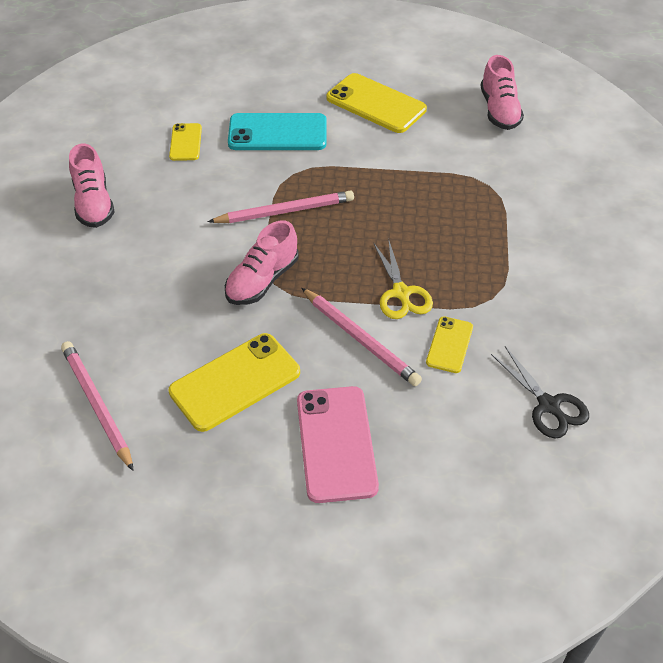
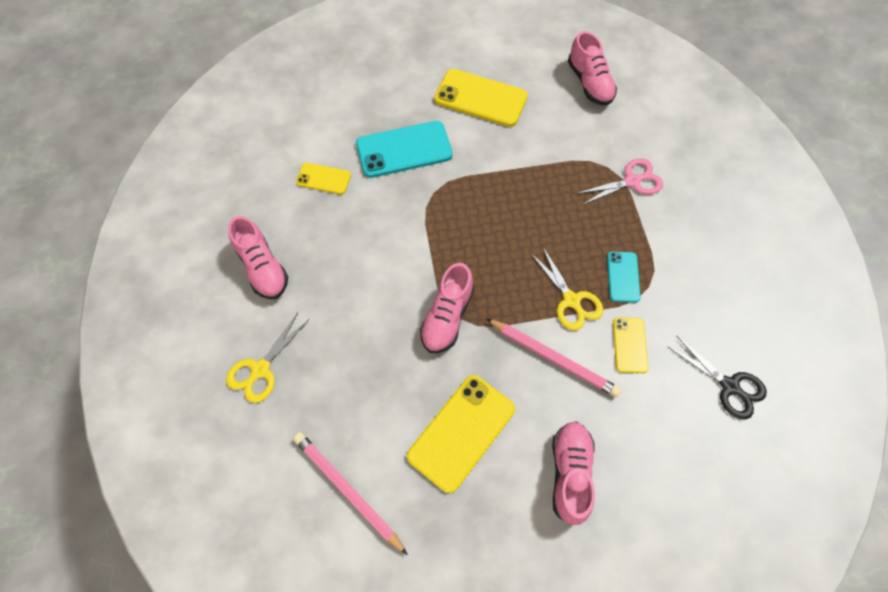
camera: 15 degrees left, 15 degrees up
(55, 285) = (260, 369): none -> yellow scissors
(185, 142) = (323, 179): yellow phone -> yellow phone turned 60 degrees counterclockwise
(285, 211) = (441, 236): pink pencil -> none
(336, 443) = (570, 473): pink phone -> pink shoe
(467, 284) = (623, 277): none -> turquoise phone
(511, 202) = (632, 181): none -> pink scissors

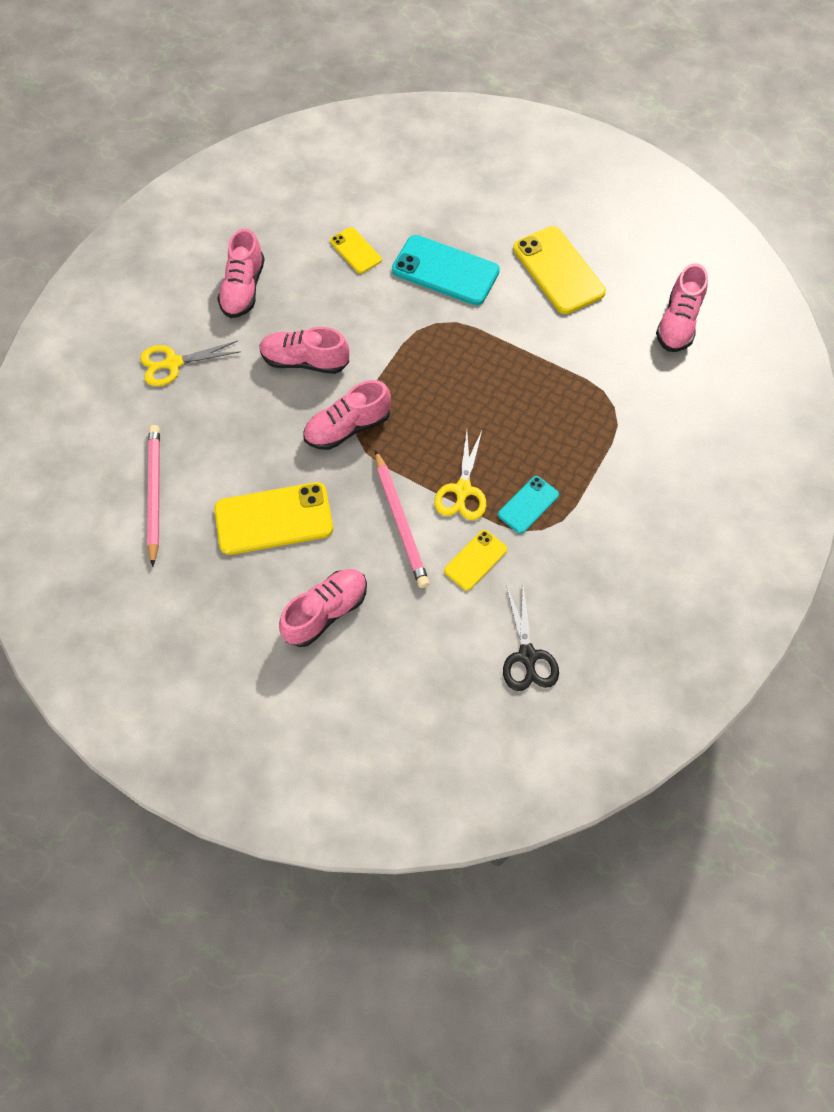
camera: 40 degrees right, 0 degrees up
(366, 289) = (305, 361): none -> pink shoe
(632, 181) = (623, 434): pink scissors -> none

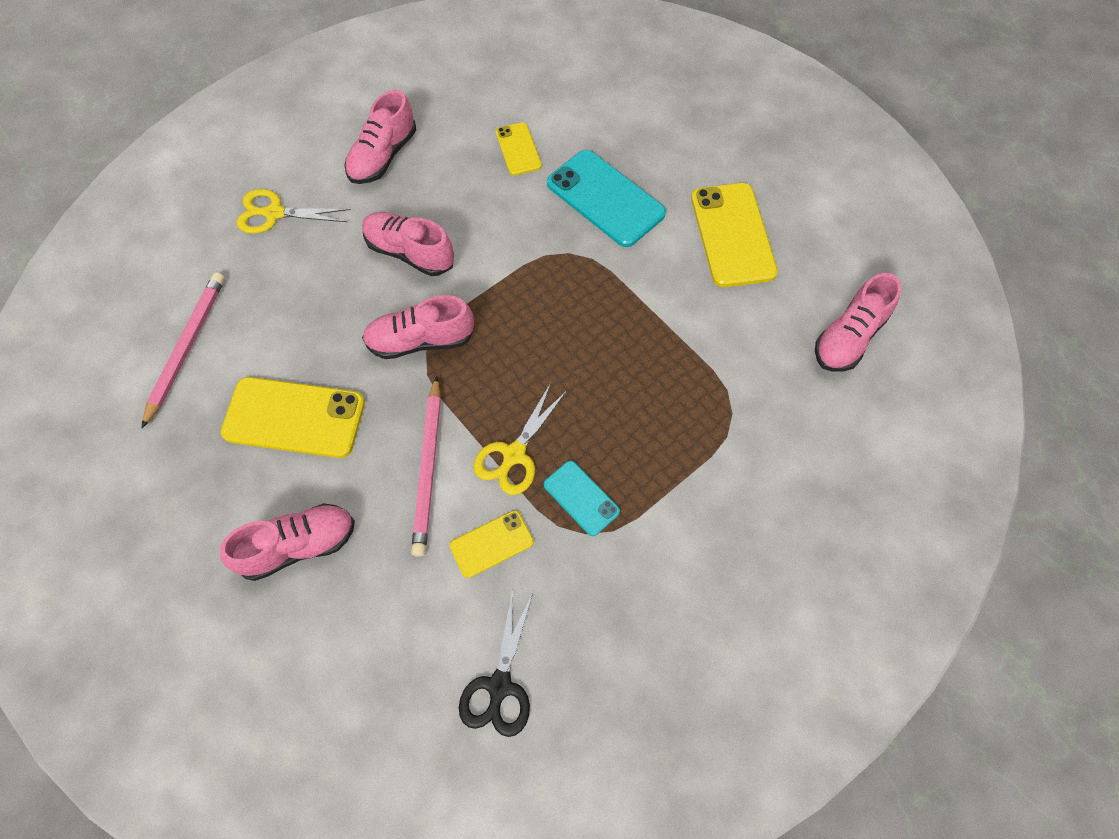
camera: 20 degrees right, 0 degrees up
(528, 505) = (581, 498): turquoise phone -> turquoise phone turned 75 degrees clockwise

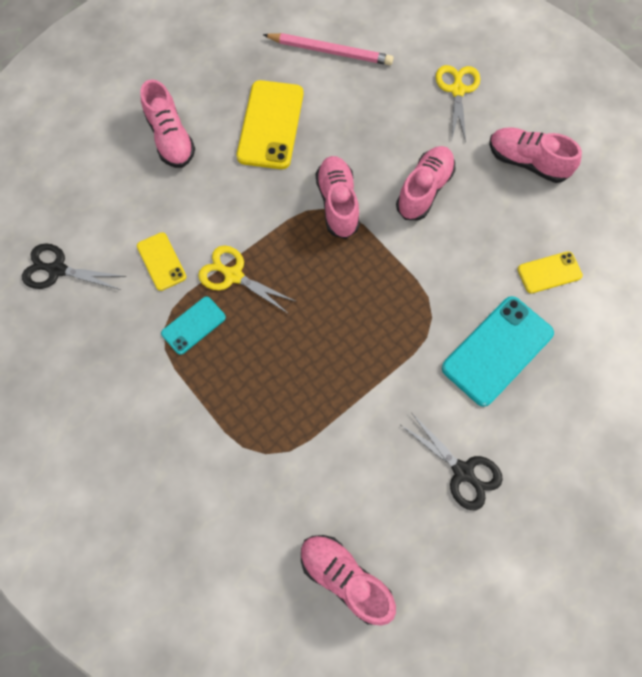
camera: 90 degrees right, 5 degrees up
(428, 468) = (225, 215): pink pencil -> none
(732, 235) = (463, 471): yellow phone -> black scissors

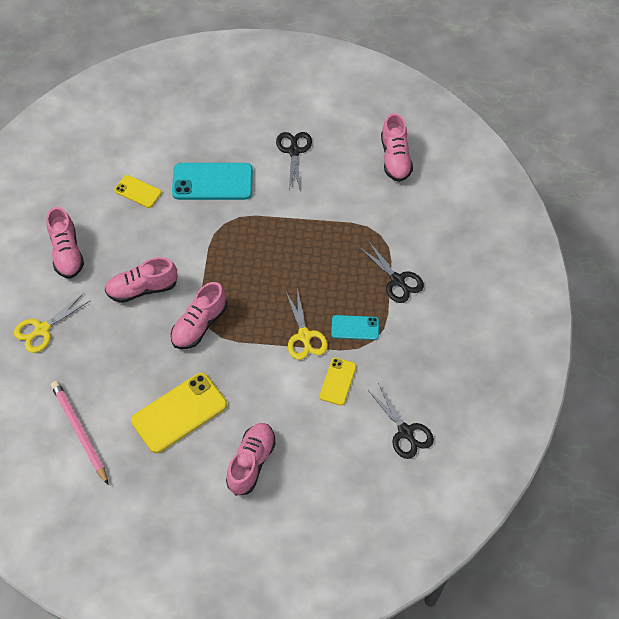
camera: 135 degrees left, 10 degrees down
(198, 415) = (397, 280): none -> black scissors

